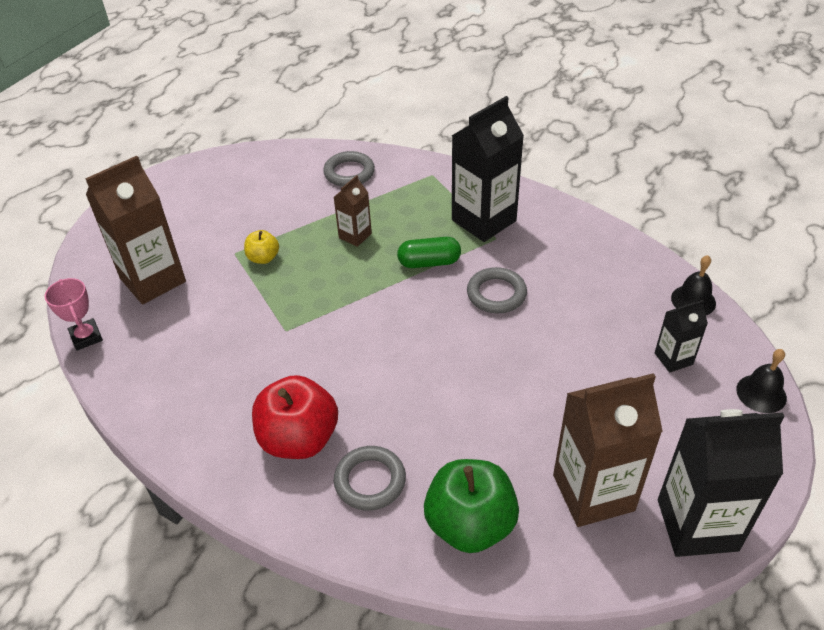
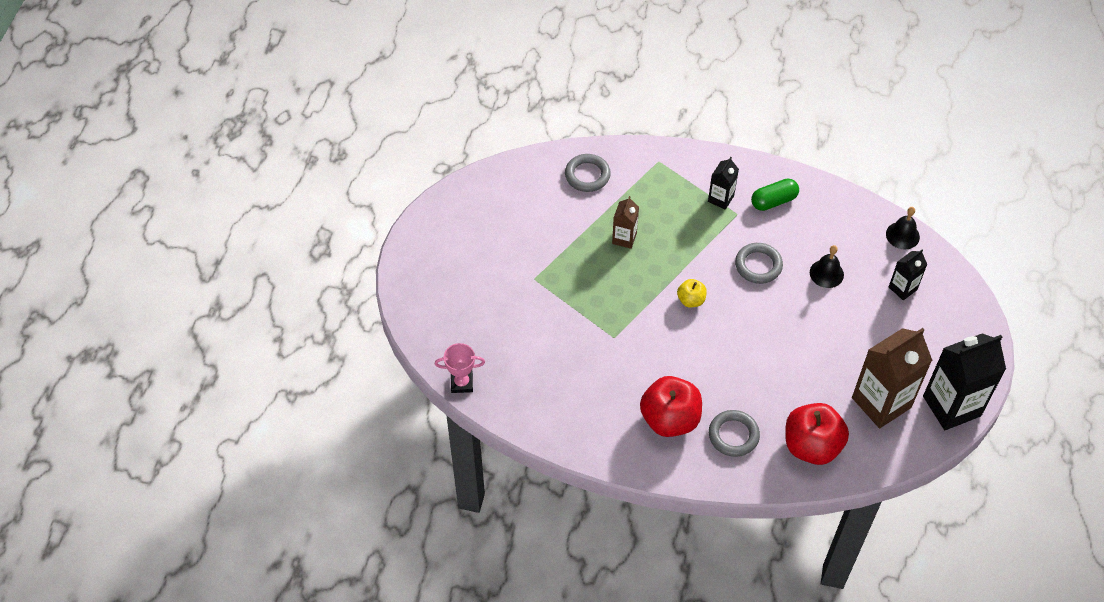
camera: 20 degrees left, 10 degrees up
(86, 337) = (462, 383): pink trophy -> pink trophy turned 45 degrees counterclockwise
(153, 280) = (482, 320): brown carton -> none
(263, 258) = (561, 278): yellow apple -> yellow apple (691, 300)
(429, 262) = (695, 249): green capsule -> green capsule (773, 201)
(470, 524) = (811, 446): green apple -> red apple
(483, 220) = (720, 199): black carton -> black carton, size x0.51
(761, 393) = (968, 301): black bell -> black bell (826, 273)

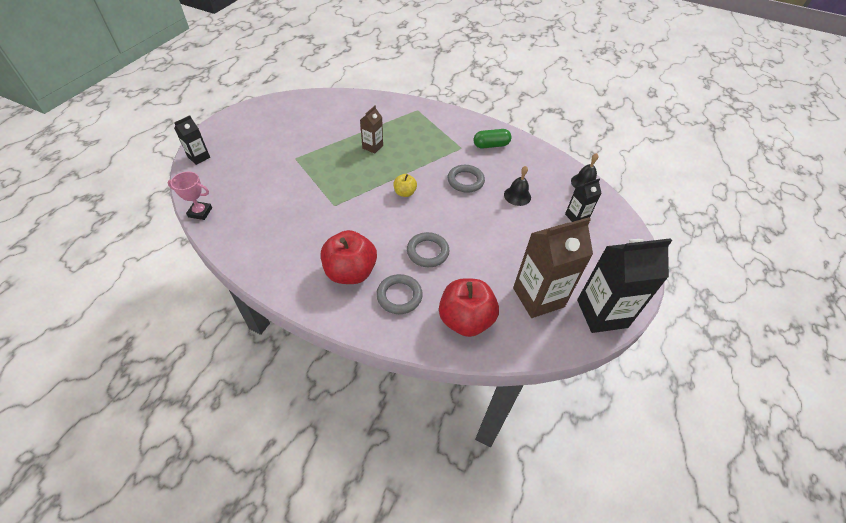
camera: 10 degrees right, 5 degrees down
(587, 175) = (364, 108): grey ring -> grey ring (427, 252)
(720, 199) = (452, 137): black carton -> black carton (199, 157)

